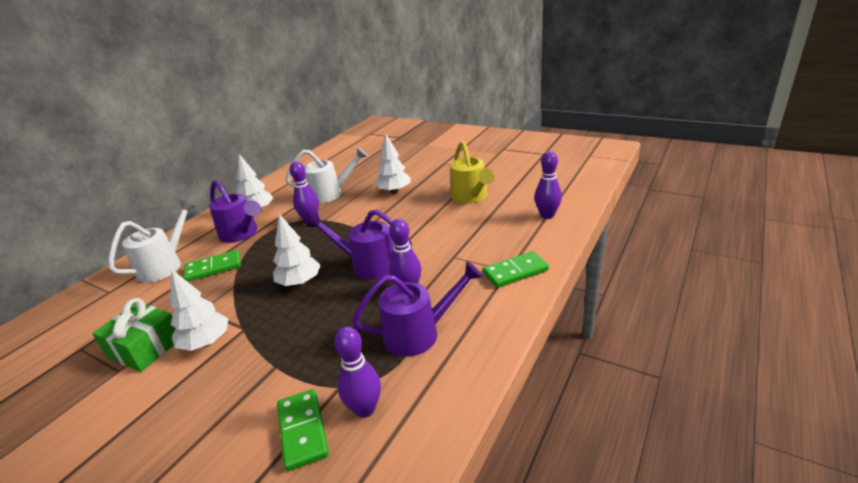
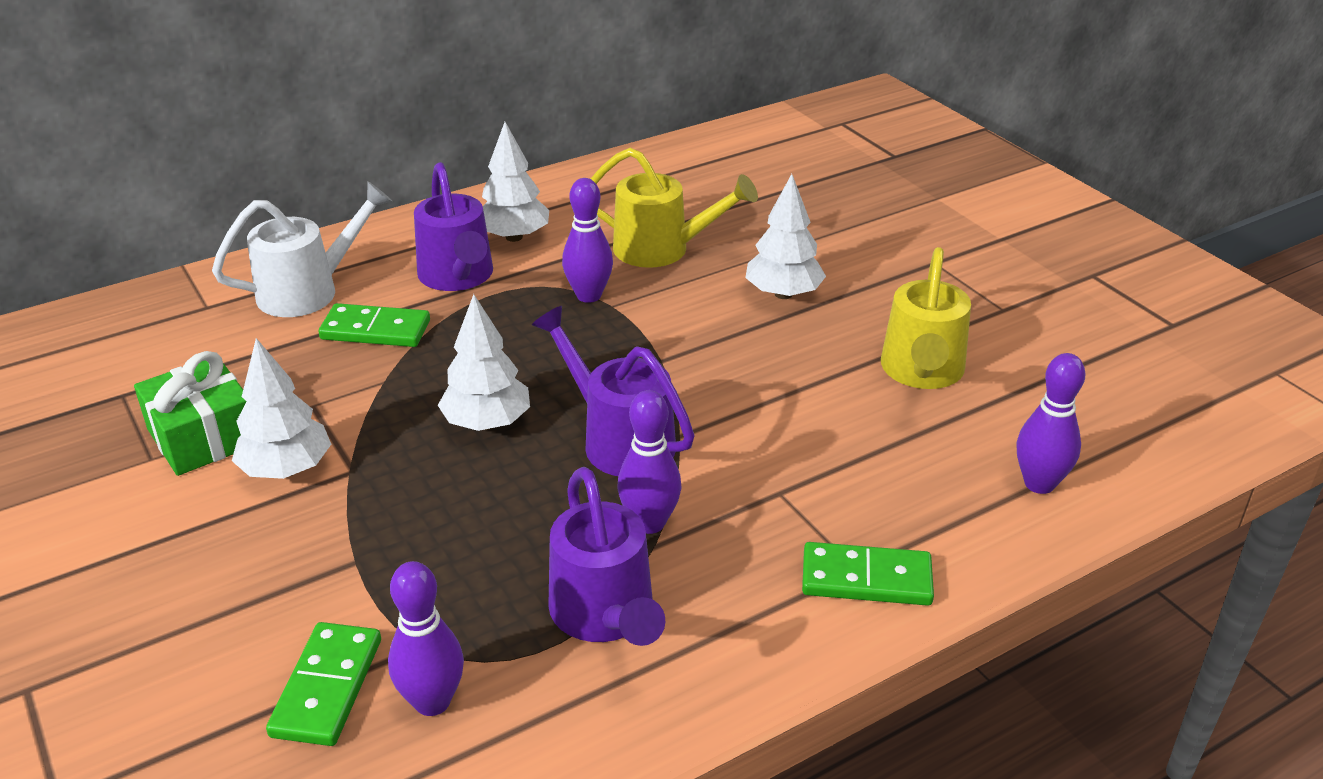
camera: 25 degrees right, 5 degrees up
(330, 194) = (662, 250): white watering can -> yellow watering can
(419, 333) = (605, 616): purple watering can -> purple watering can turned 60 degrees clockwise

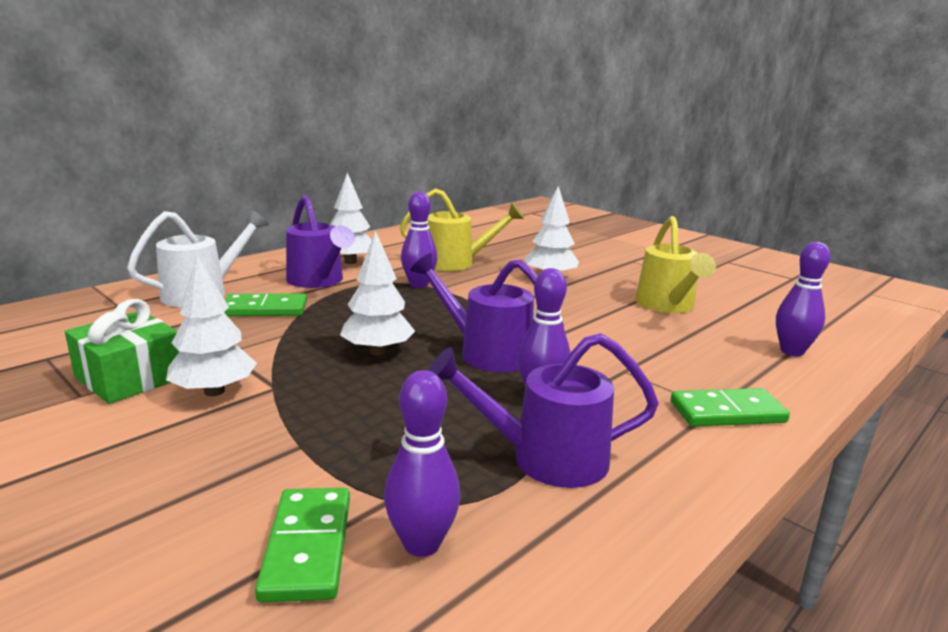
camera: 15 degrees left, 15 degrees down
(605, 616) = (544, 458): purple watering can -> purple watering can turned 120 degrees clockwise

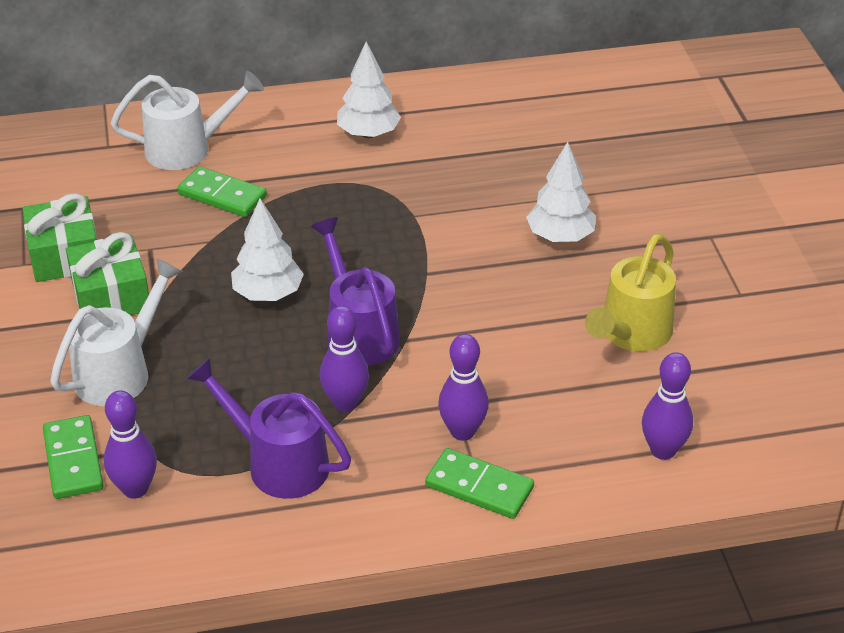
camera: 35 degrees right, 20 degrees up
(214, 391) = (111, 296): white tree -> green gift
(285, 444) = (120, 371): none -> white watering can
(307, 547) = (73, 460): green domino -> green domino turned 45 degrees counterclockwise
(318, 281) = (306, 162): purple watering can -> none
(419, 285) = (400, 202): purple bowling pin -> purple bowling pin (462, 431)
(456, 263) = (483, 172): yellow watering can -> none

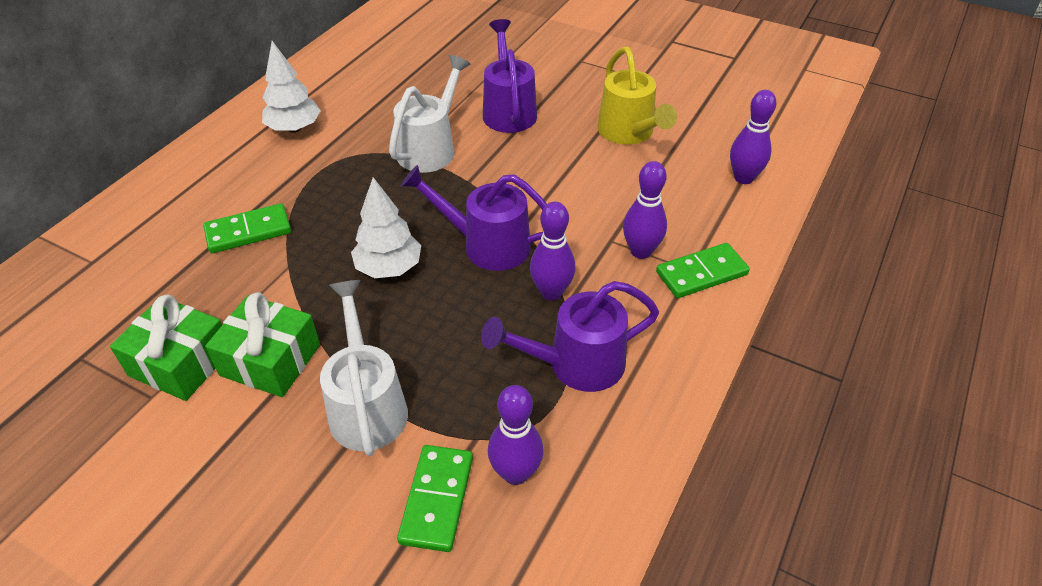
camera: 50 degrees left, 5 degrees up
(73, 460) = (436, 499): green domino -> green domino turned 75 degrees clockwise
(188, 149) = (169, 220): white watering can -> white watering can (431, 148)
(560, 237) = (508, 110): white tree -> purple watering can

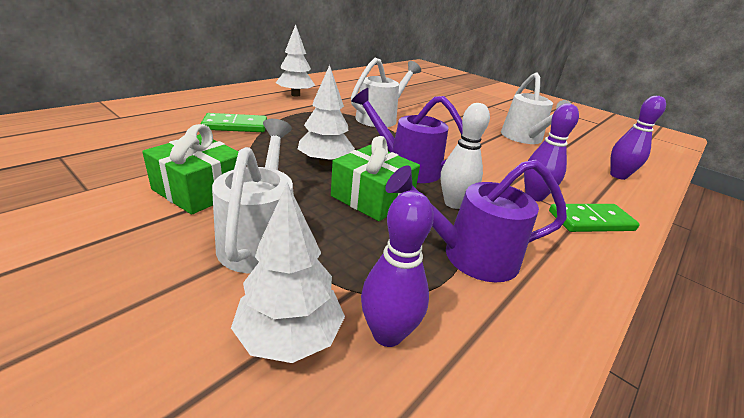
camera: 10 degrees right, 15 degrees down
(181, 362) = (129, 175): green gift -> green gift (372, 198)
(436, 499) = (290, 336): green domino -> white tree
(508, 110) = (439, 114): purple watering can -> none
(551, 292) = (453, 203): purple bowling pin -> white bowling pin
(629, 133) = (524, 138): yellow watering can -> white watering can

